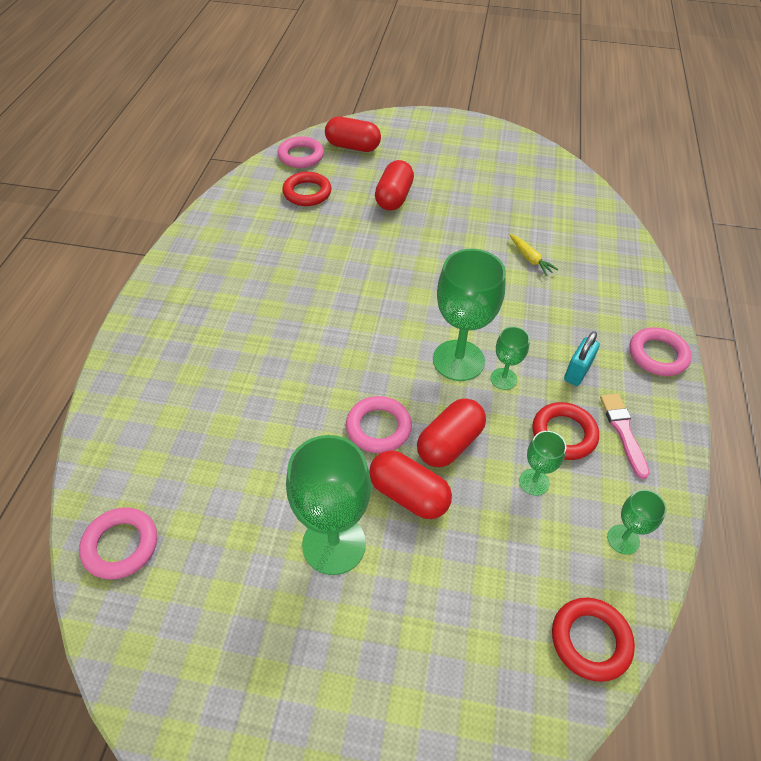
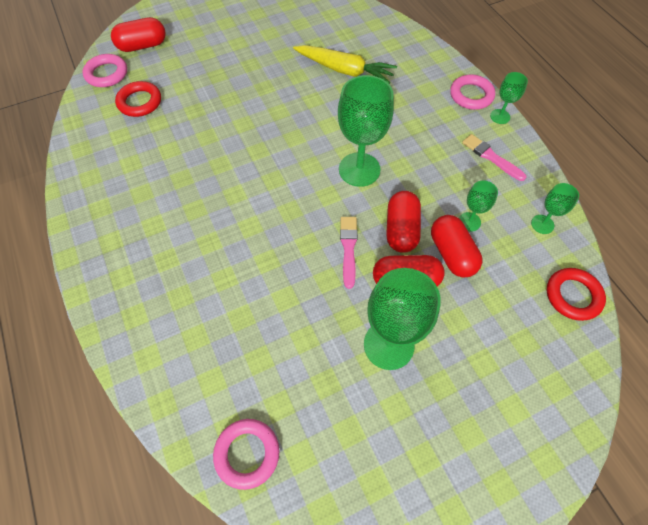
camera: 35 degrees left, 10 degrees up
(378, 428) = (348, 248): pink ring -> pink brush
(394, 197) = (211, 72): red capsule -> red capsule (452, 254)
(503, 379) = (397, 165): green goblet -> green goblet (500, 116)
(530, 259) = (344, 70): yellow carrot -> yellow carrot, size x1.99
(564, 434) = (461, 180): red ring -> none
(577, 372) = (436, 134): turquoise padlock -> none

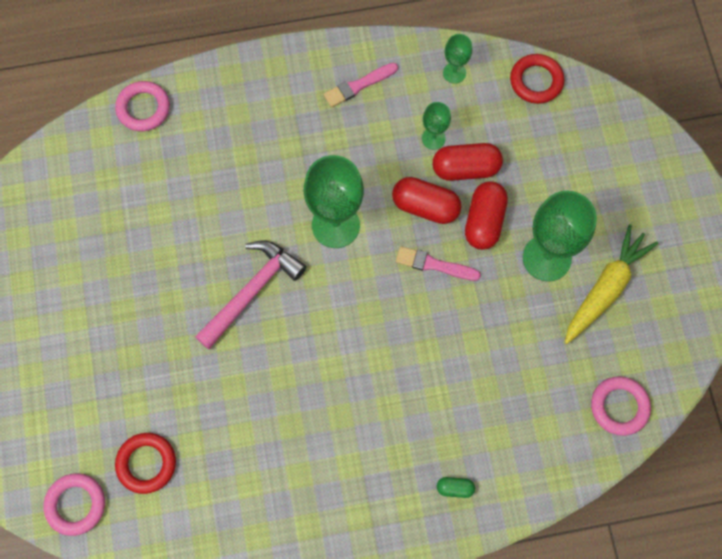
camera: 75 degrees left, 10 degrees up
(141, 310) = (455, 488): none -> green capsule
(142, 46) = (34, 449): red capsule -> none
(286, 130) = (252, 291): none -> pink hammer
(344, 70) = (174, 198): yellow carrot -> yellow carrot (605, 288)
(471, 95) = (263, 71): pink ring -> pink ring (143, 108)
(500, 116) = (305, 54): green goblet -> none

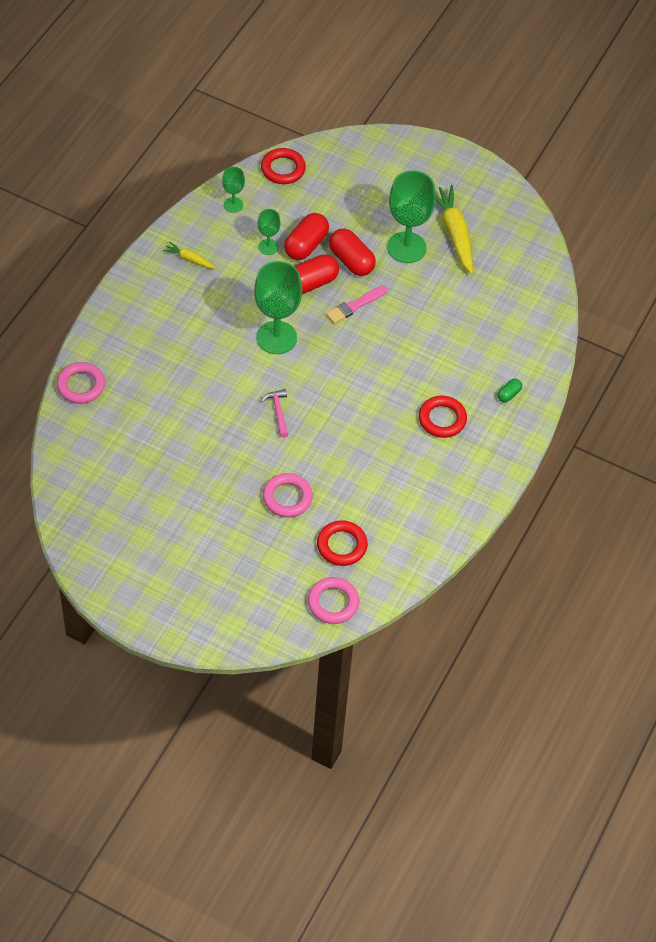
camera: 55 degrees left, 15 degrees down
(252, 291) = (278, 411): pink hammer -> pink hammer, size x0.51
(358, 85) = (189, 259): pink brush -> yellow carrot
(370, 446) = (442, 419): none -> red ring
(619, 407) = (533, 280): pink ring -> pink ring (287, 497)

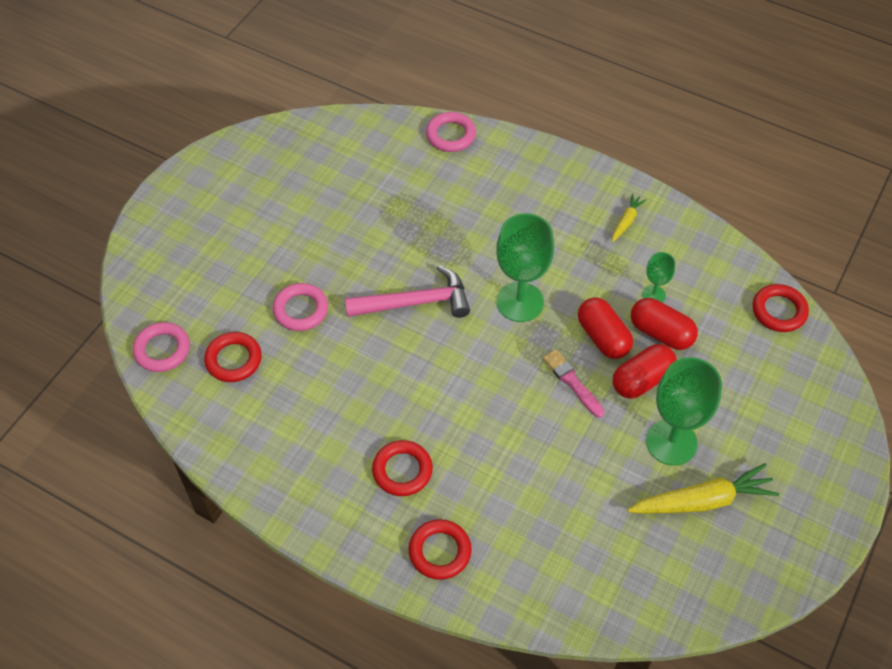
camera: 95 degrees right, 0 degrees up
(233, 205) = (713, 261): green goblet -> none
(278, 411) = (416, 302): pink hammer -> pink hammer, size x1.97
(508, 394) = (440, 551): green capsule -> red ring

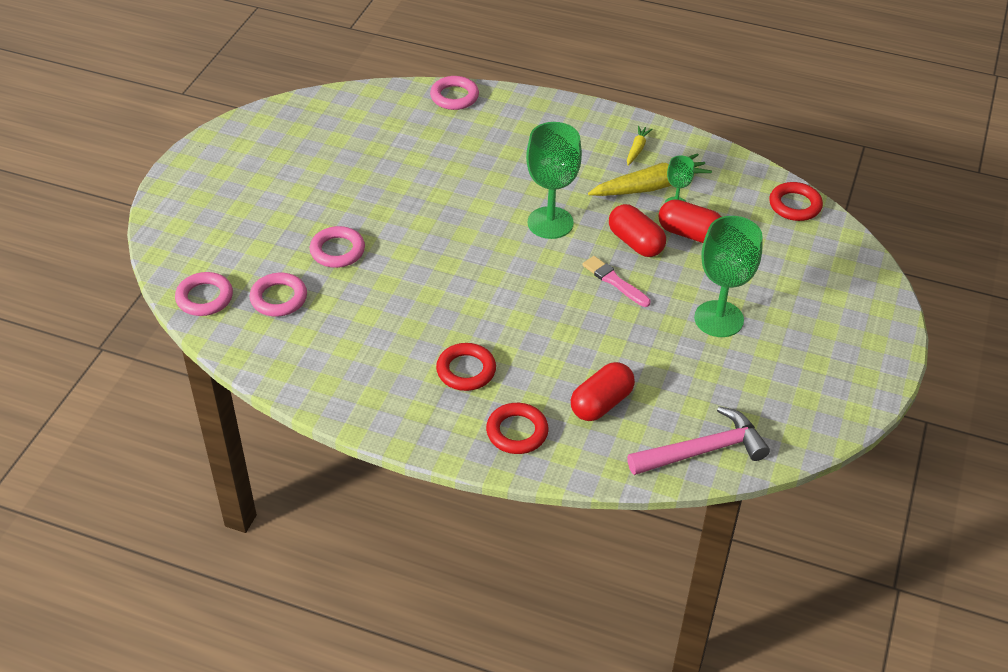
camera: 10 degrees left, 10 degrees down
(233, 360) = (279, 298): red ring -> pink ring
(416, 302) = (450, 233): pink hammer -> pink hammer (703, 450)
(642, 380) = (680, 272): red capsule -> red capsule (601, 403)
(702, 501) = (758, 362): yellow carrot -> yellow carrot (650, 187)

